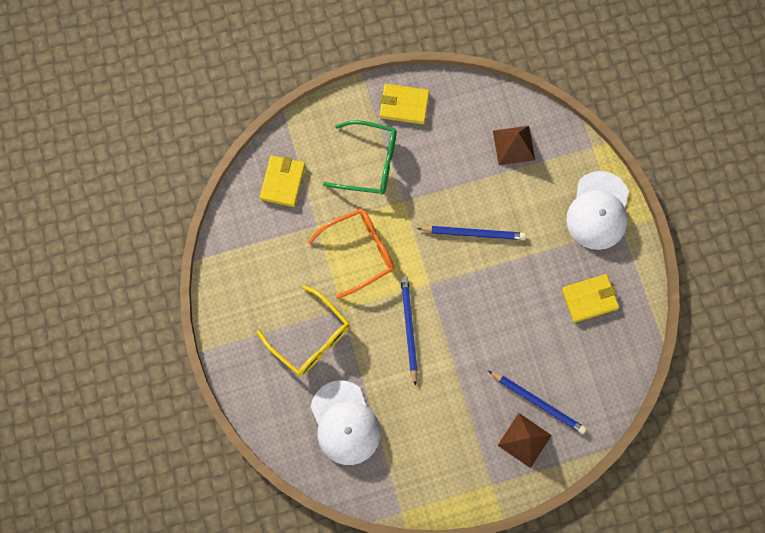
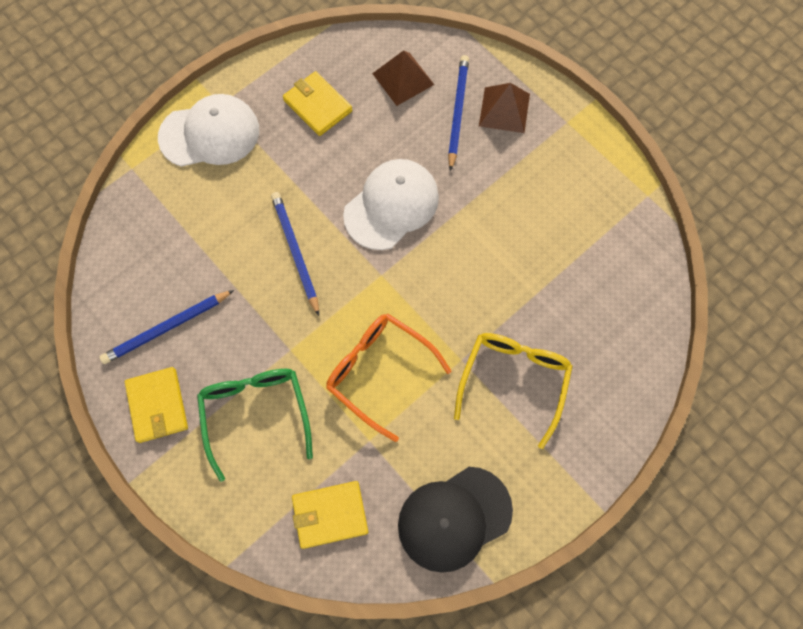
camera: 115 degrees left, 5 degrees down
(242, 255) = (454, 518): none -> black cap
(345, 423) = (589, 295): white cap -> white cap (391, 205)
(409, 328) = (444, 274): blue pencil -> blue pencil (167, 328)
(513, 145) = (163, 253): brown pyramid -> brown pyramid (403, 79)

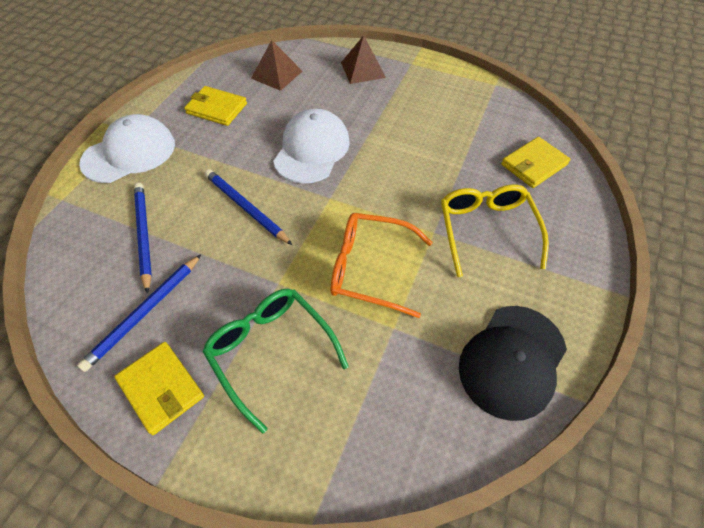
camera: 25 degrees left, 15 degrees down
(330, 515) = (394, 413): yellow wallet -> yellow wallet (534, 165)
(457, 112) = (329, 81): blue pencil -> blue pencil (143, 235)

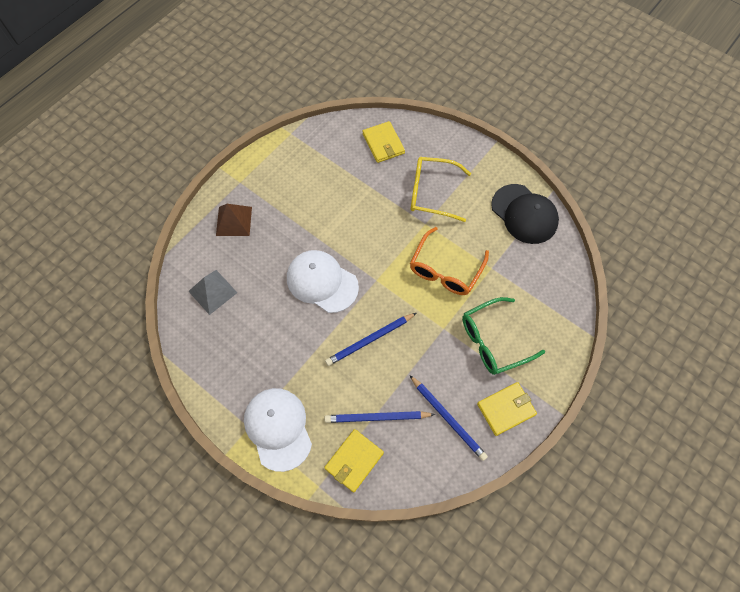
camera: 75 degrees left, 10 degrees up
(216, 108) = (243, 349): yellow wallet -> yellow wallet (354, 461)
(277, 74) = (212, 291): brown pyramid -> grey pyramid

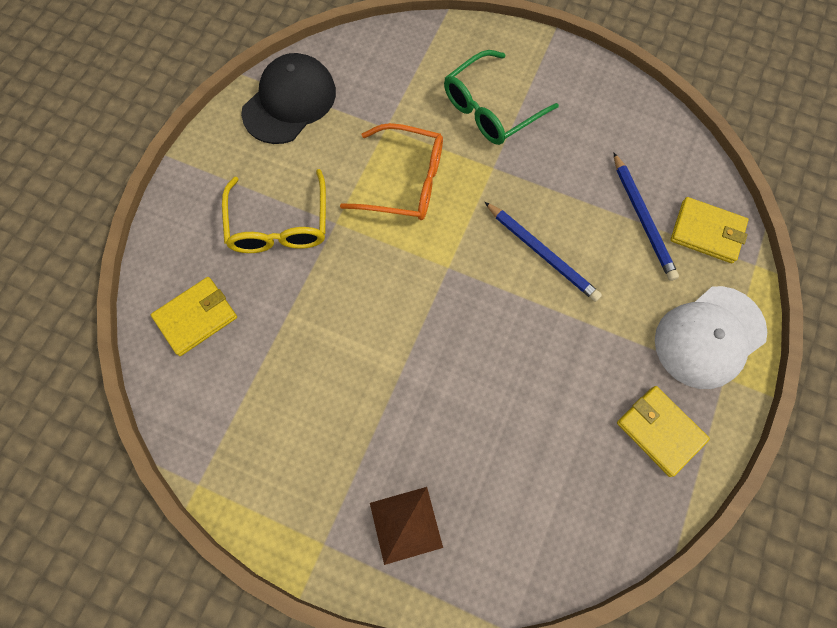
camera: 105 degrees left, 5 degrees up
(212, 291) = (545, 511): grey pyramid -> none
(322, 282) = (475, 342): white cap -> none
(448, 418) = (610, 140): blue pencil -> none
(493, 341) = (491, 108): green glasses -> green glasses turned 90 degrees clockwise
(506, 409) = (573, 82): yellow wallet -> yellow wallet (660, 431)

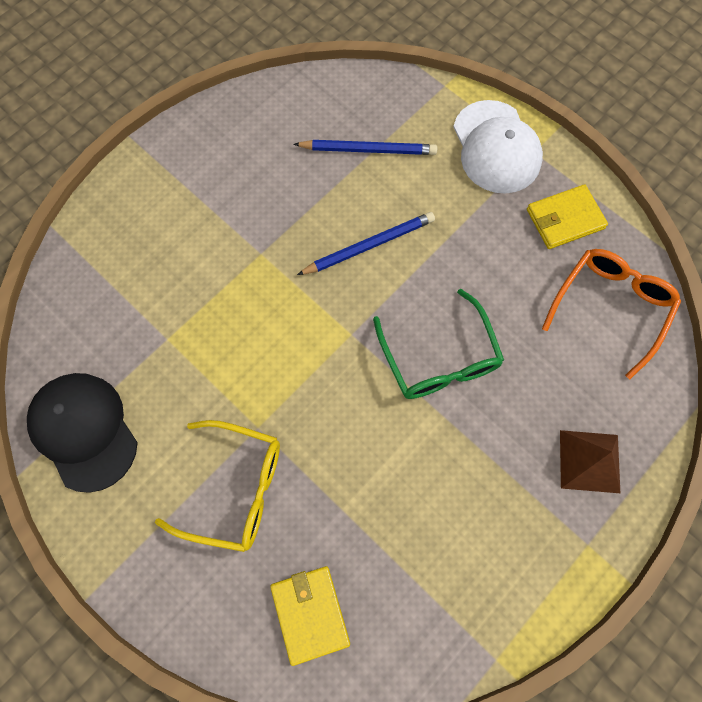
camera: 70 degrees left, 0 degrees up
(405, 182) = (240, 342): orange glasses -> orange glasses (610, 307)
(491, 108) = (193, 230): green glasses -> green glasses (439, 358)
(707, 232) = (401, 106): yellow wallet -> none

